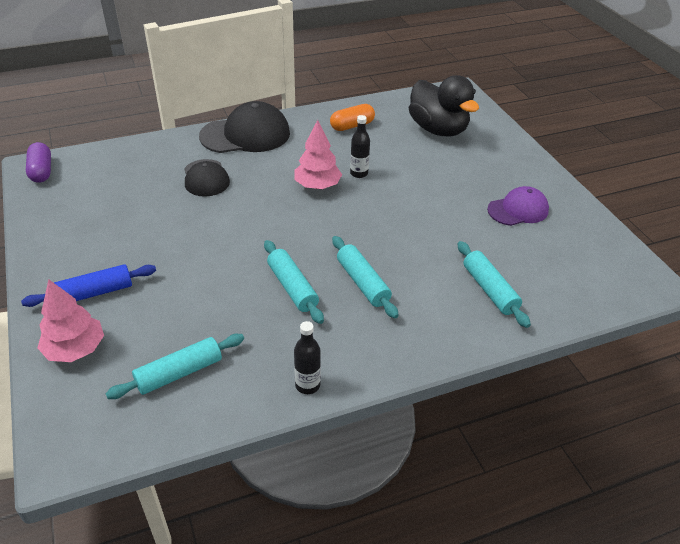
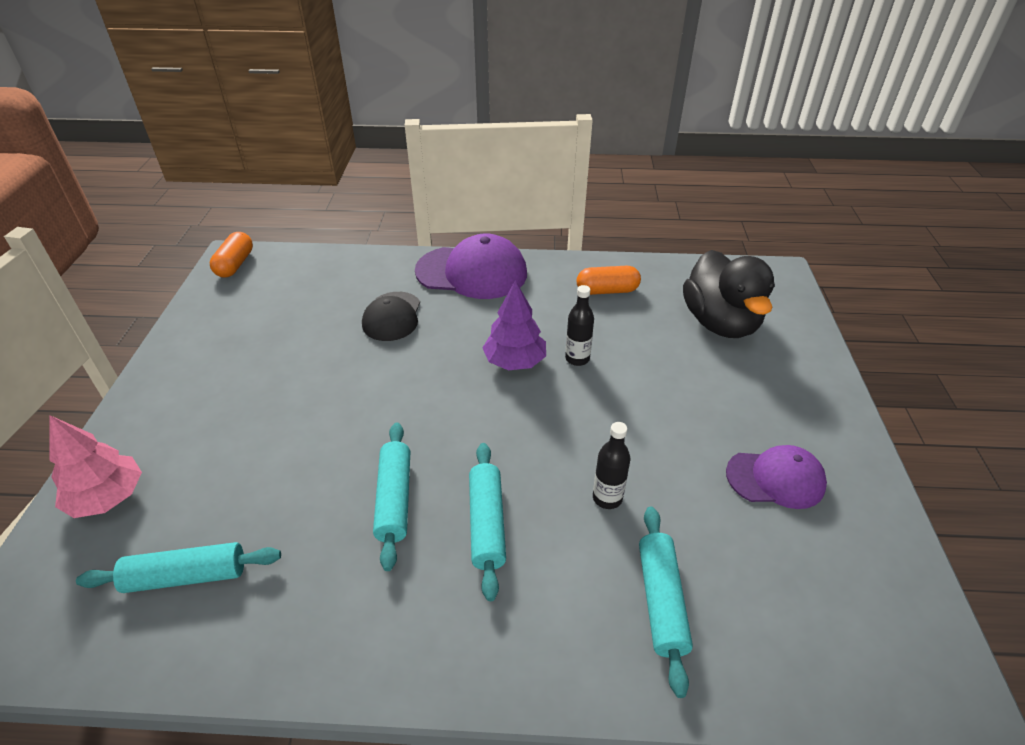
camera: 25 degrees right, 0 degrees up
(41, 171) = (235, 264): purple capsule -> orange capsule
(93, 293) = (177, 429): blue rolling pin -> none
(245, 135) = (472, 272): black cap -> purple cap
(307, 385) = (318, 661): black bottle -> black bottle (607, 498)
(317, 185) = (514, 361): pink tree -> purple tree

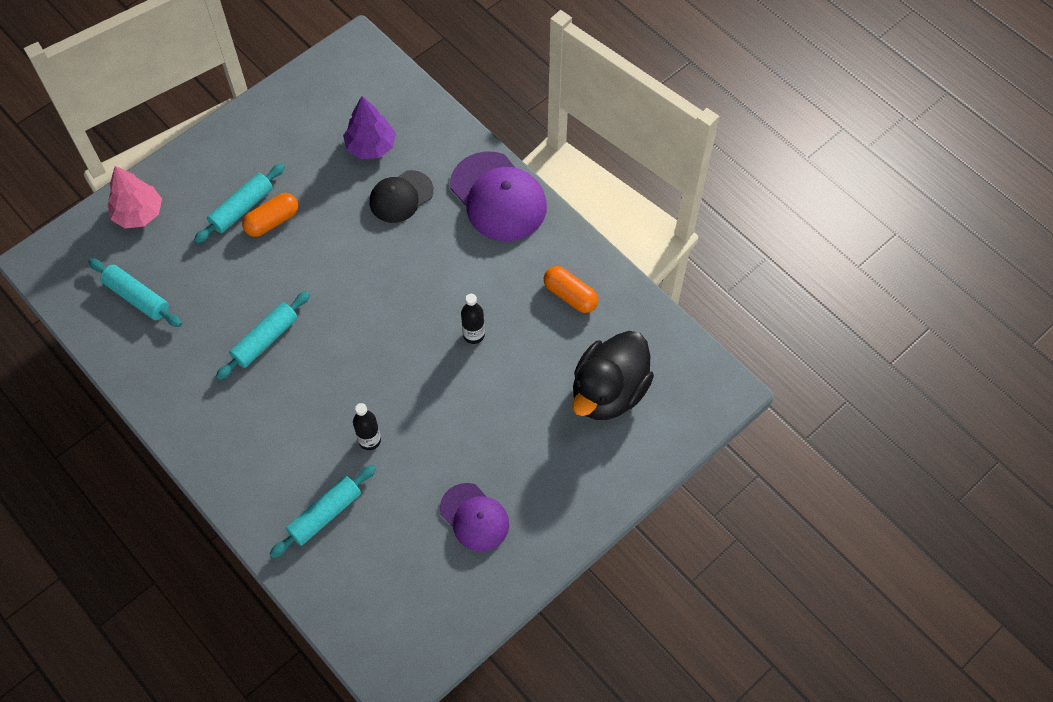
camera: 45 degrees right, 20 degrees up
(235, 264) = (352, 57): orange capsule -> orange capsule (272, 221)
(486, 523) = (293, 396): turquoise rolling pin -> turquoise rolling pin (242, 208)
(514, 361) = (433, 303): purple tree -> purple tree (371, 146)

